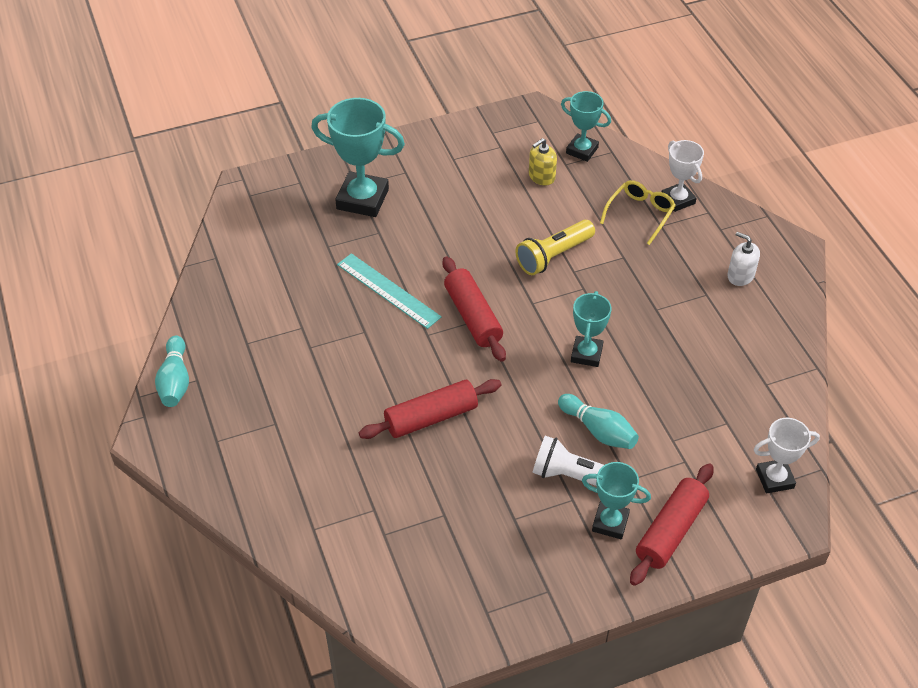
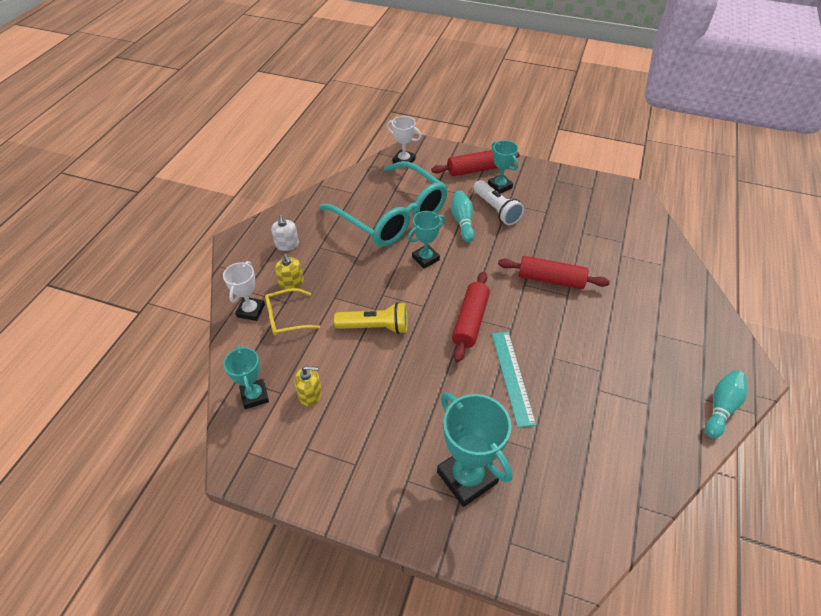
camera: 140 degrees left, 0 degrees up
(680, 244) = (291, 283): none -> yellow soap dispenser
(683, 382) = (392, 216): none -> turquoise glasses

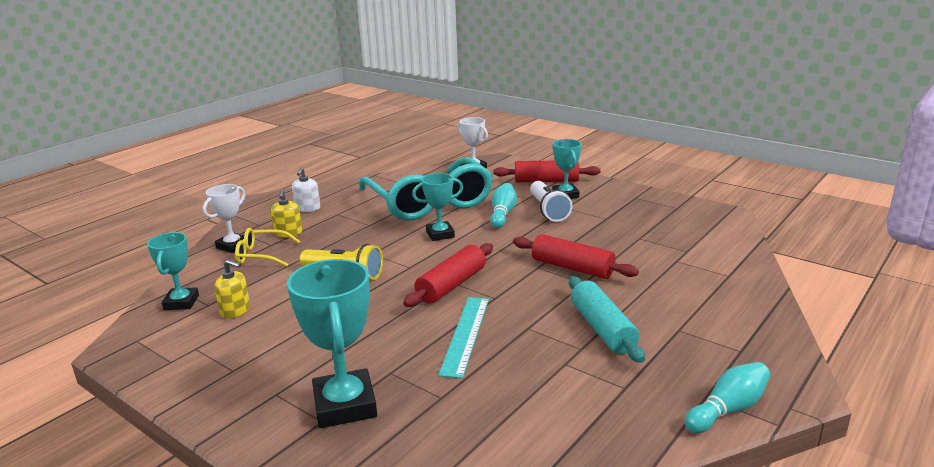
camera: 20 degrees right, 25 degrees down
(605, 345) = (602, 328): none -> turquoise rolling pin

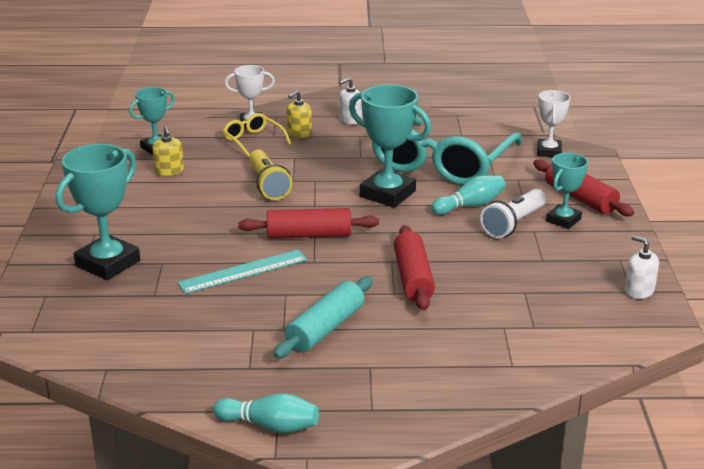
camera: 50 degrees right, 5 degrees up
(440, 234) = (387, 194): turquoise trophy -> turquoise trophy, size x1.66
(679, 205) = (639, 291): none -> white soap dispenser

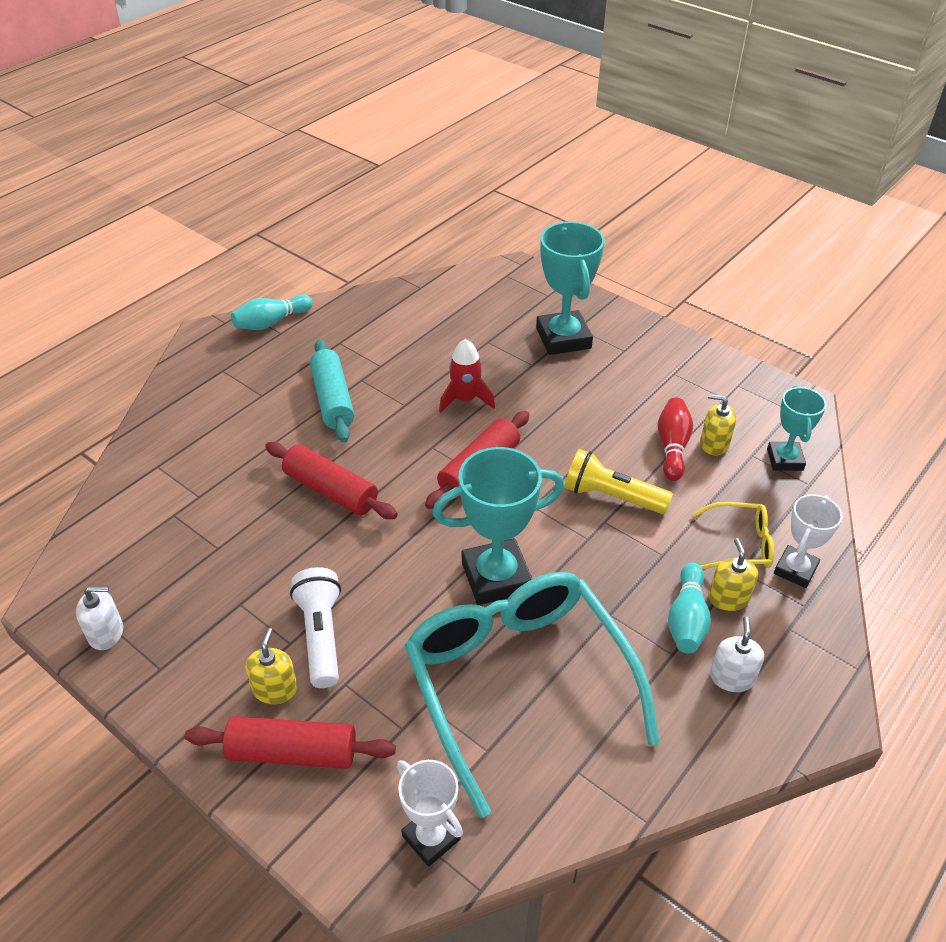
camera: 130 degrees right, 15 degrees up
(191, 182) = (672, 447): none -> red bowling pin
(243, 271) = (465, 399): turquoise ruler -> red rocket
(470, 205) = (396, 629): turquoise bowling pin -> turquoise bowling pin (687, 619)
(563, 220) = (275, 689): turquoise trophy -> yellow soap dispenser

